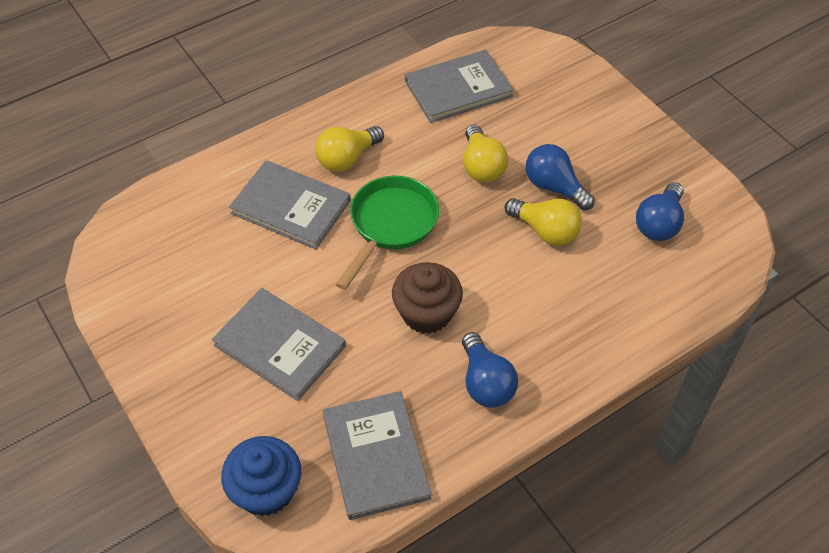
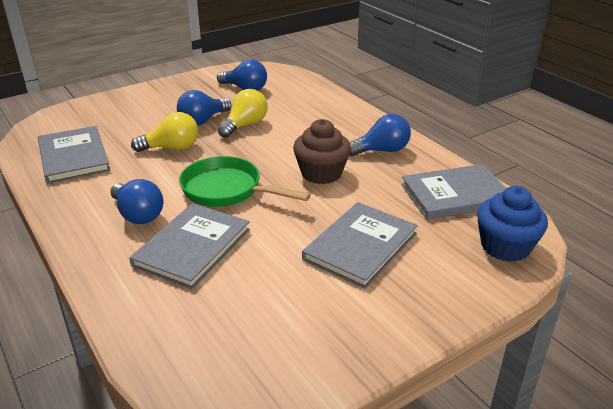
camera: 90 degrees left, 20 degrees down
(347, 159) = (138, 215): yellow light bulb -> blue light bulb

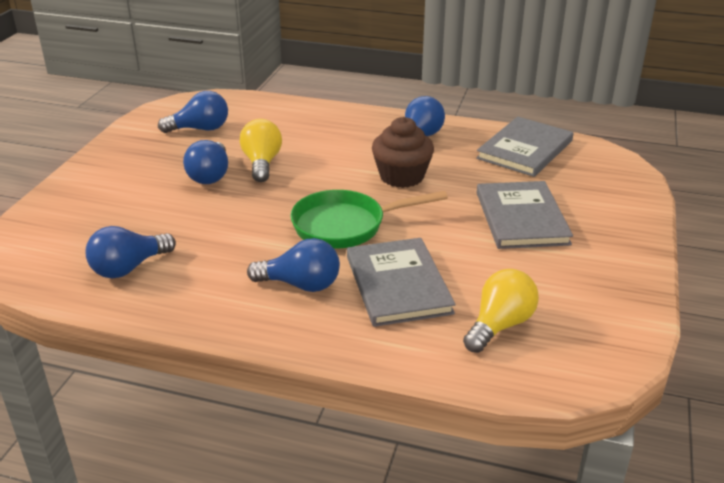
camera: 40 degrees left, 0 degrees up
(73, 157) = (129, 268): grey book -> blue light bulb
(172, 148) = (224, 213): yellow light bulb -> yellow light bulb (499, 325)
(505, 247) = (609, 172): blue cupcake -> none

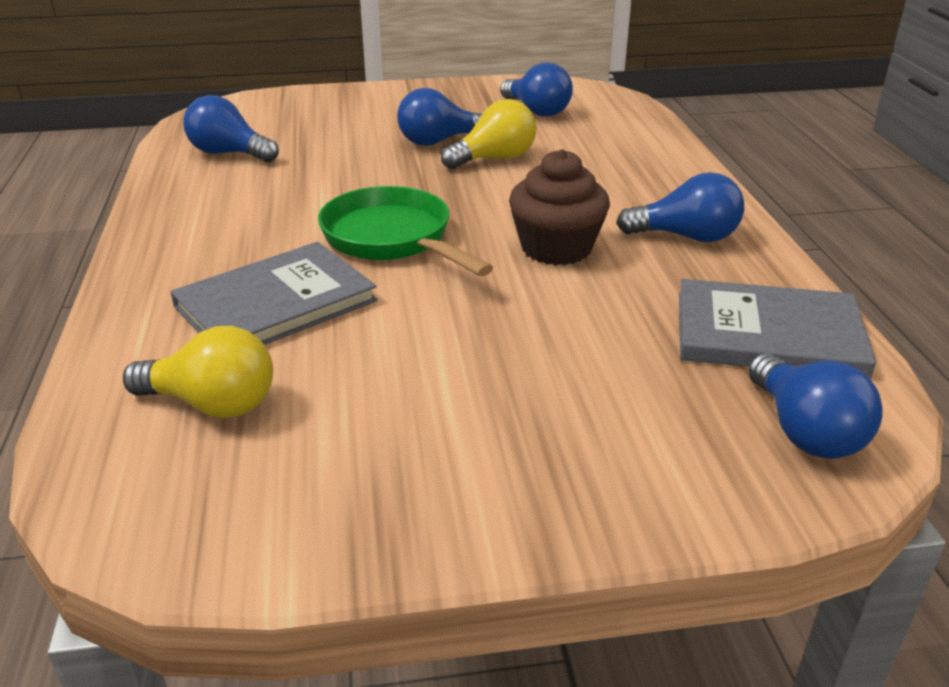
camera: 65 degrees right, 0 degrees up
(301, 284) = (243, 243): blue light bulb -> blue light bulb (805, 431)
(521, 218) = (529, 371): grey book -> none

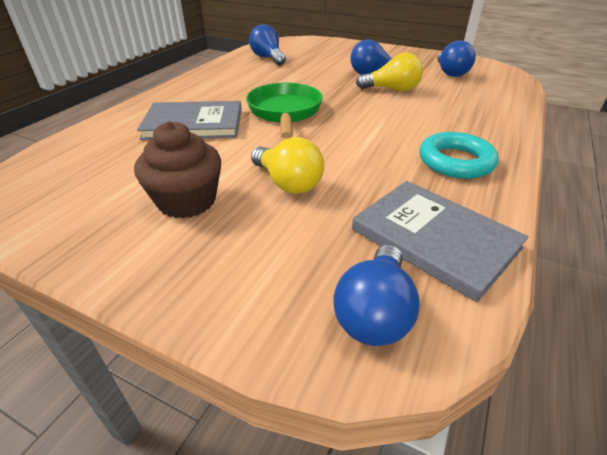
camera: 35 degrees right, 5 degrees up
(212, 404) = (108, 156): yellow light bulb -> yellow light bulb (288, 183)
(556, 248) = (363, 142): brown cupcake -> brown cupcake (187, 201)
(686, 237) = (455, 161): blue light bulb -> turquoise ring

